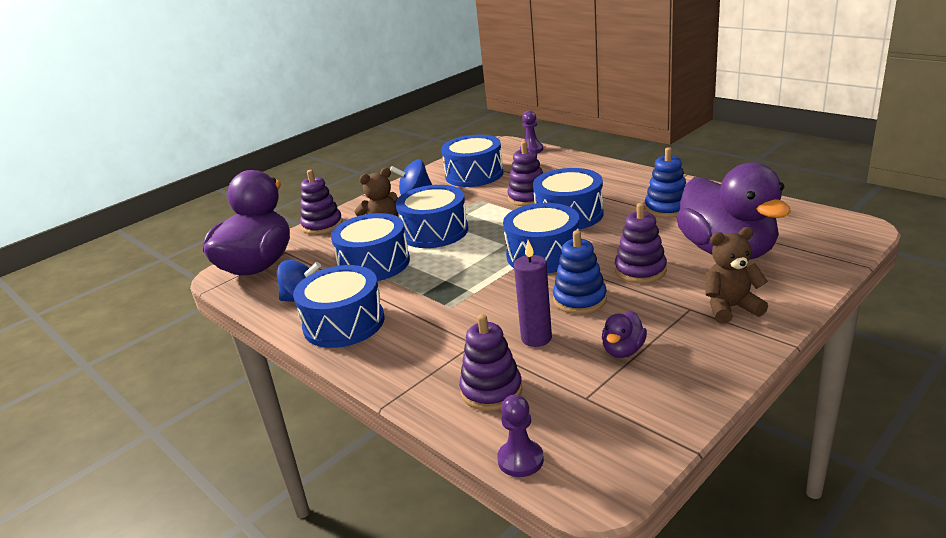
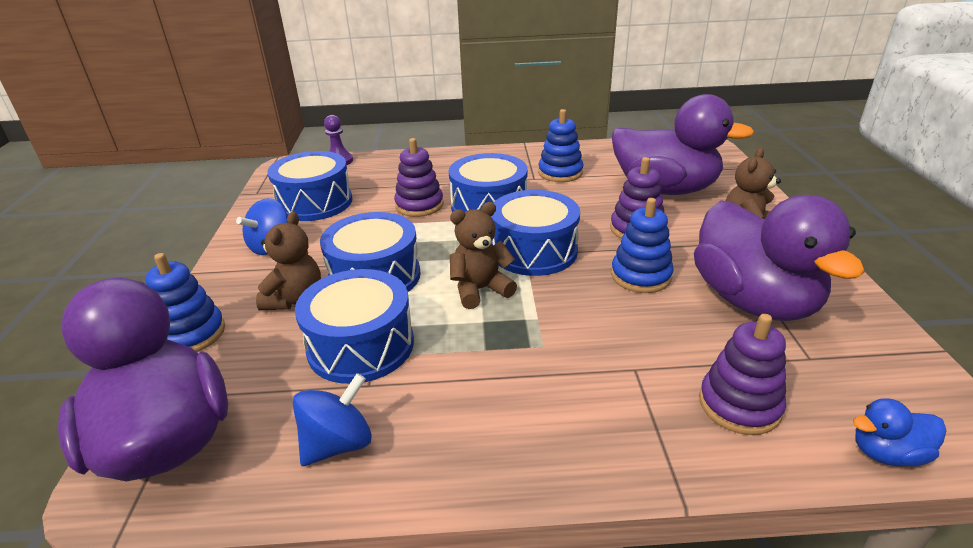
camera: 50 degrees left, 5 degrees up
(322, 225) = (191, 334): purple stacking toy -> blue stacking toy
(344, 323) = (453, 438): blue drum -> none
(473, 263) = (480, 290): none -> brown teddy bear
(520, 460) = (887, 453): purple pawn -> blue duck
(536, 338) = (675, 330): purple candle -> none
(623, 350) = (753, 301): purple duck -> purple duck, size x2.43

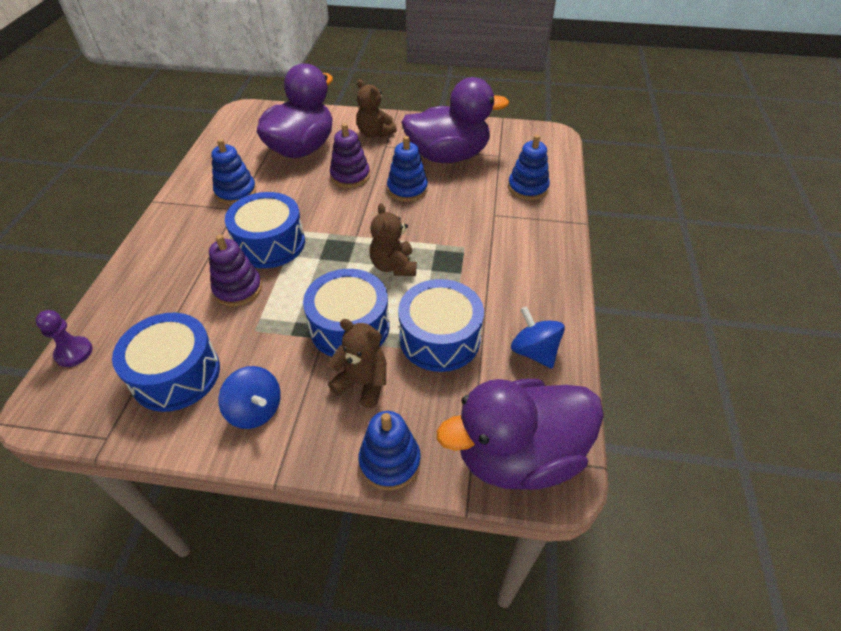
camera: 80 degrees left, 15 degrees up
(534, 251) = (354, 230): blue drum -> none
(739, 405) = (527, 188): purple stacking toy -> blue stacking toy
(887, 453) = (562, 159): blue duck -> none

